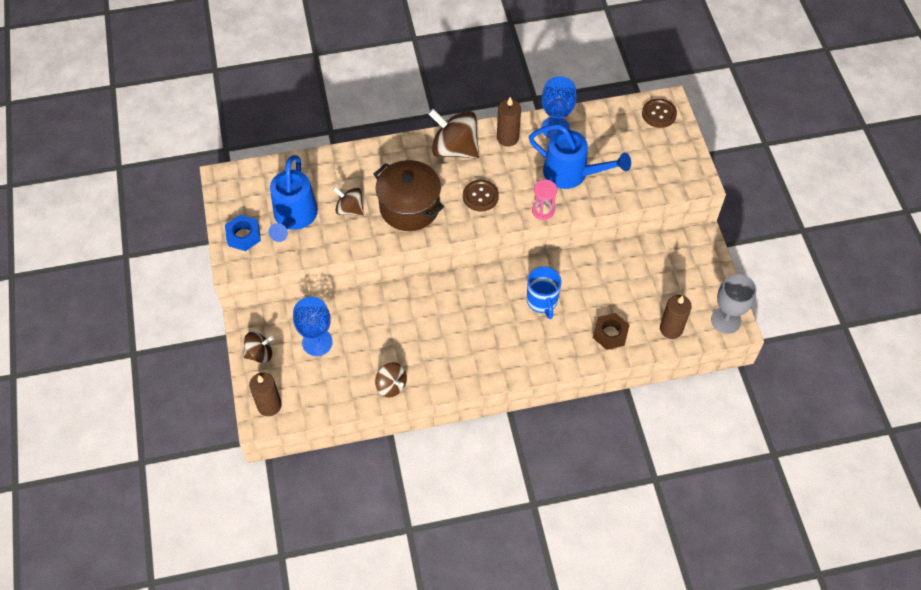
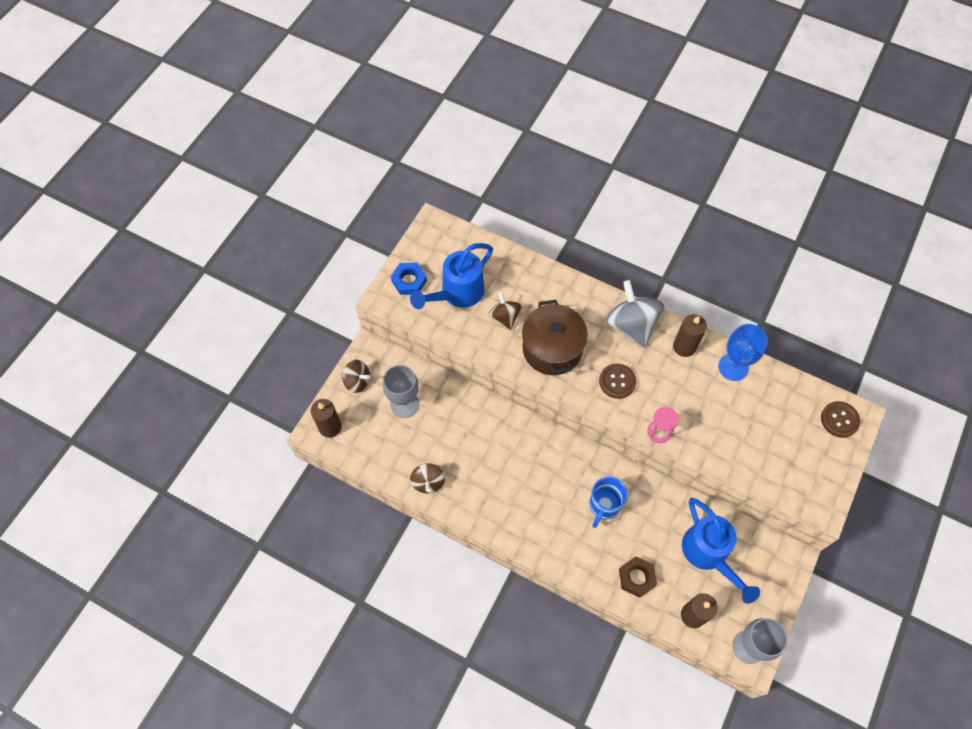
camera: 40 degrees right, 5 degrees up
(317, 342) = (404, 404): blue goblet -> grey goblet
(454, 149) = (631, 325): brown spinning top -> grey spinning top
(572, 174) = (712, 418): blue watering can -> blue watering can (708, 554)

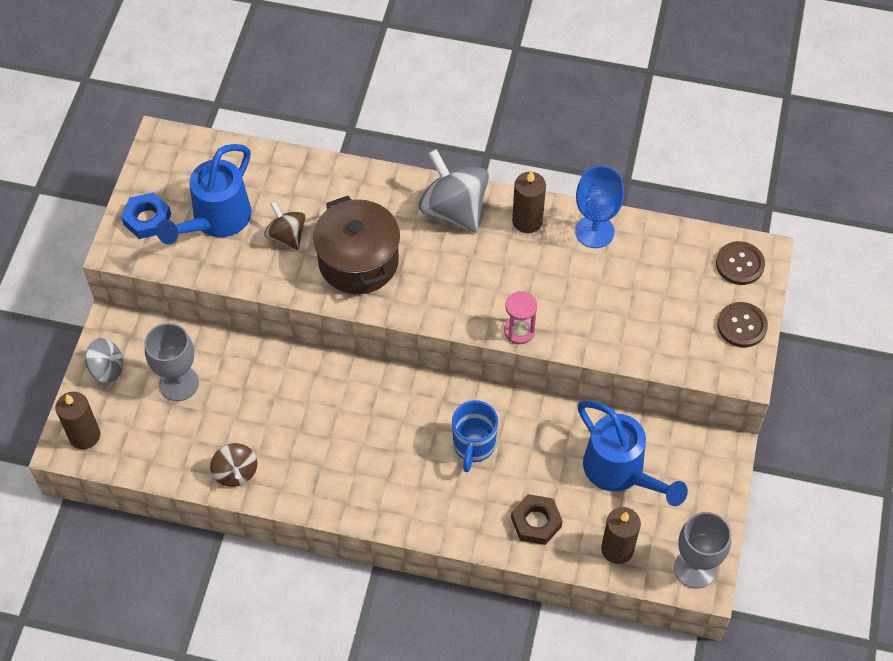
camera: 15 degrees left, 5 degrees down
(357, 381) = (107, 369): brown spinning top -> grey spinning top
(617, 381) = (452, 282): brown button -> brown button (742, 326)

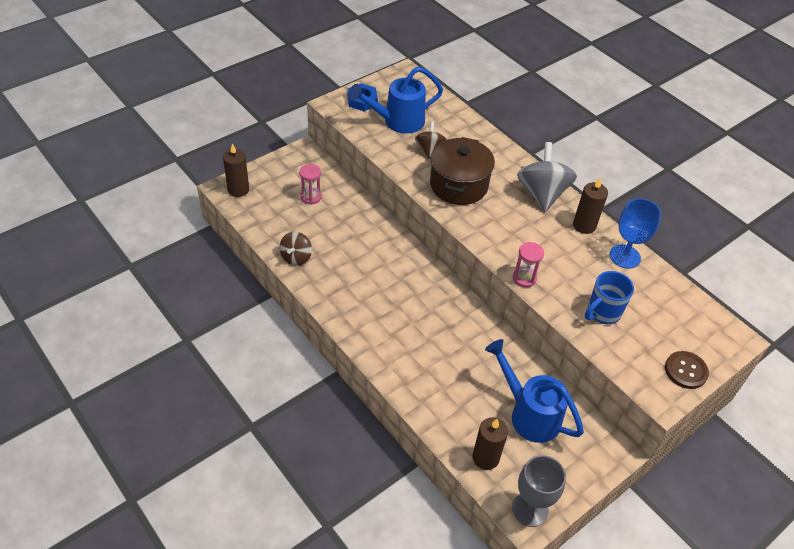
camera: 35 degrees right, 10 degrees down
(107, 369) = (281, 168): grey spinning top -> none
(179, 383) = (311, 197): grey goblet -> pink hourglass
(473, 446) = (446, 335): blue mug -> blue mug (602, 313)
(536, 522) = (446, 404): brown nut -> none
(620, 472) = (529, 414): blue watering can -> blue watering can turned 135 degrees clockwise
(739, 264) = (715, 334): brown button -> none

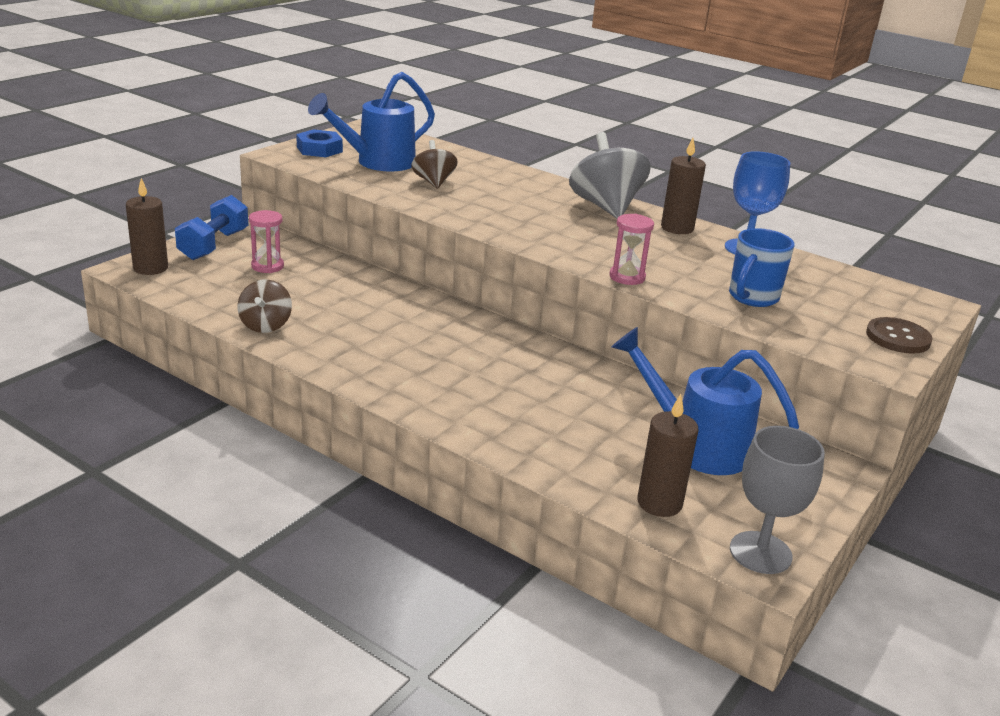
camera: 15 degrees left, 20 degrees down
(282, 170) = (214, 245): none -> blue dumbbell
(459, 185) = (490, 207): brown pot -> none

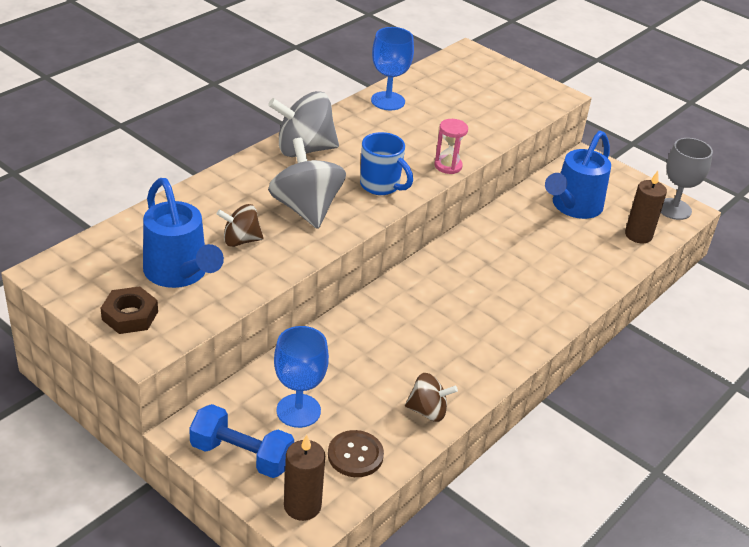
camera: 85 degrees left, 10 degrees up
(267, 266) = (298, 411): pink hourglass -> blue goblet
(319, 149) = (130, 315): blue nut -> brown nut
(497, 207) = (306, 209): none -> grey spinning top
(677, 228) = (349, 123): brown candle -> none
(752, 298) = (473, 119): blue mug -> blue mug (381, 186)
(898, 338) = (521, 80): brown button -> brown button (355, 455)

